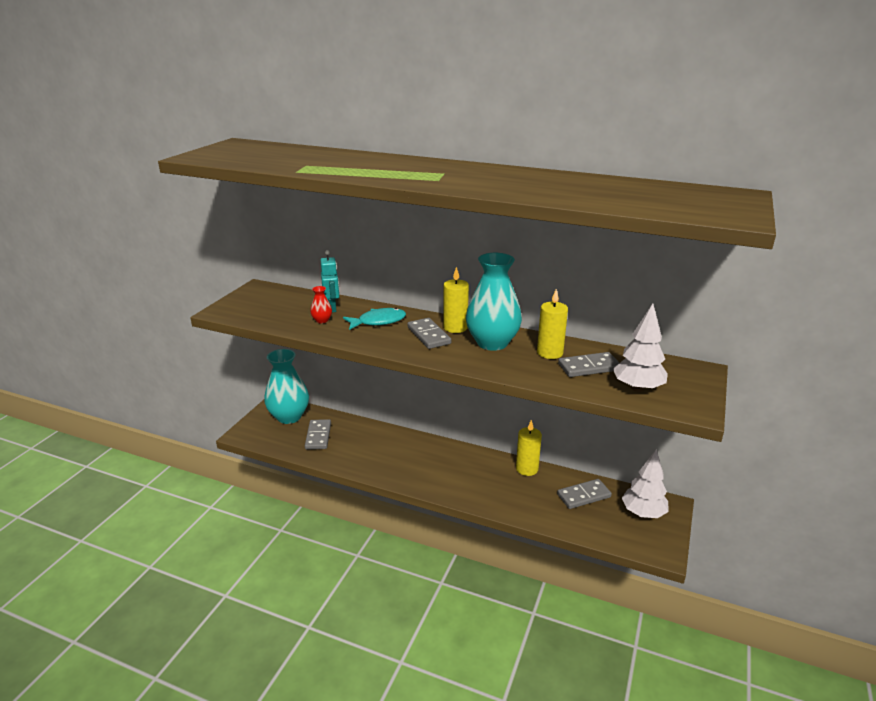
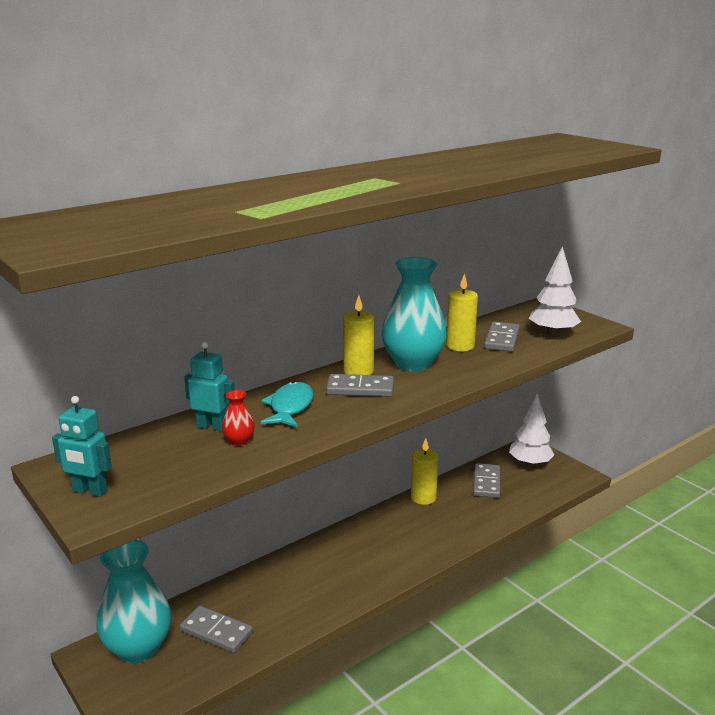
camera: 60 degrees left, 5 degrees down
(241, 302) = (89, 491): none -> turquoise robot

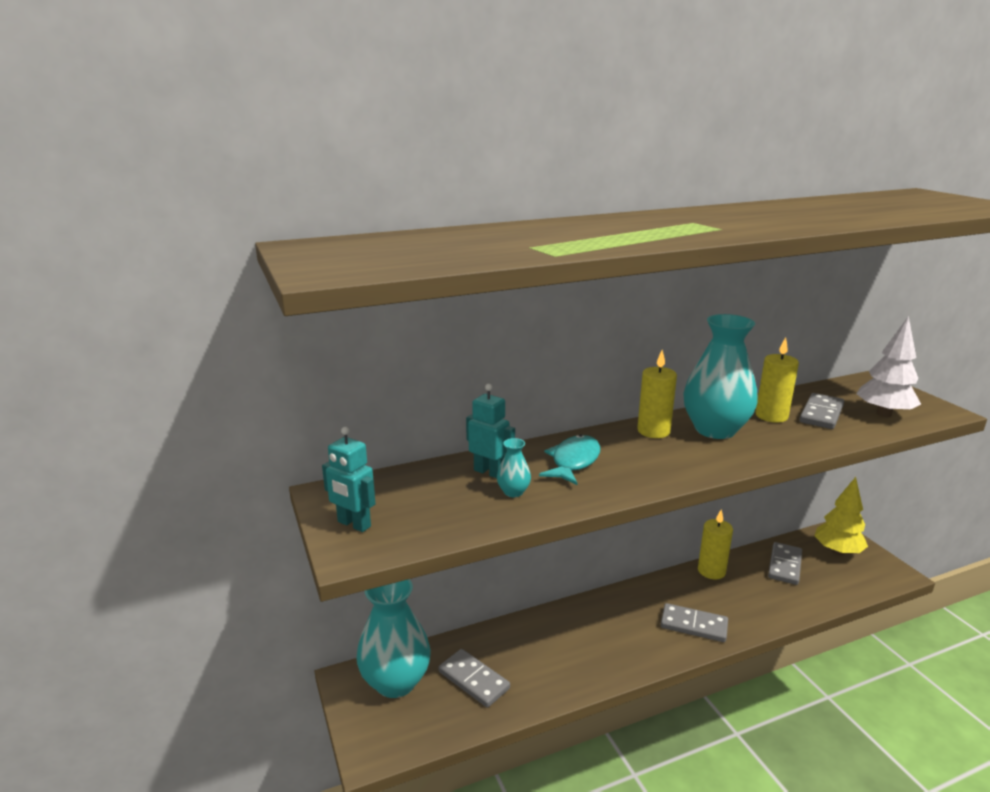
camera: 15 degrees right, 0 degrees up
(239, 441) = (513, 492): red vase -> turquoise vase
(360, 388) = (652, 451): grey domino -> grey domino (694, 625)
(530, 464) = (837, 551): white tree -> yellow tree

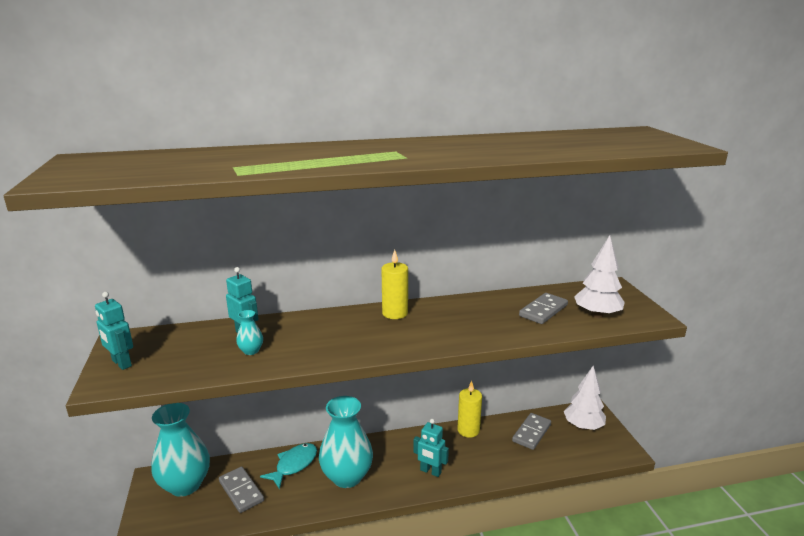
camera: 10 degrees right, 0 degrees up
(573, 461) = (314, 332): turquoise fish -> turquoise fish (294, 465)
(694, 625) = (430, 471): grey domino -> turquoise robot
(715, 430) = (444, 316): turquoise vase -> turquoise vase (347, 477)
(771, 416) = (500, 309): yellow candle -> none
(837, 551) = (583, 426): yellow tree -> white tree

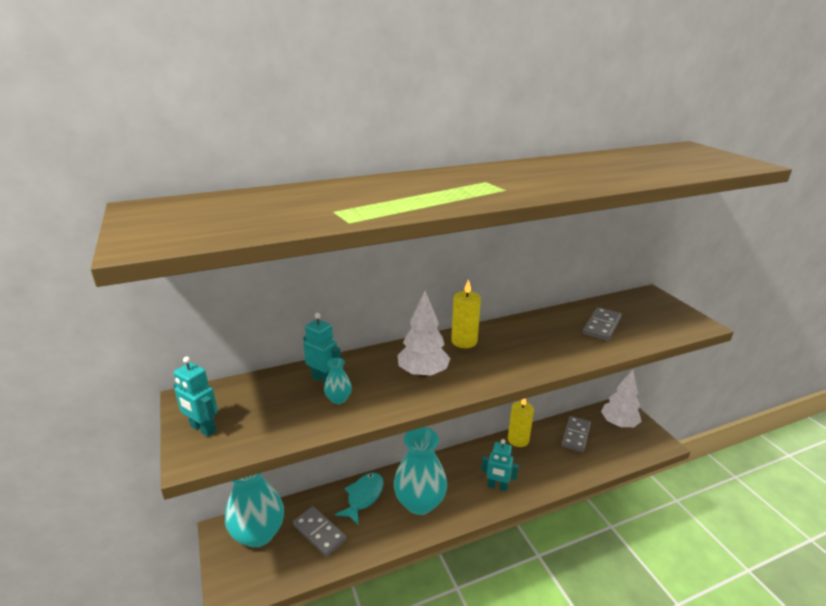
camera: 10 degrees left, 5 degrees up
(597, 315) = (651, 326): white tree -> white tree (423, 373)

